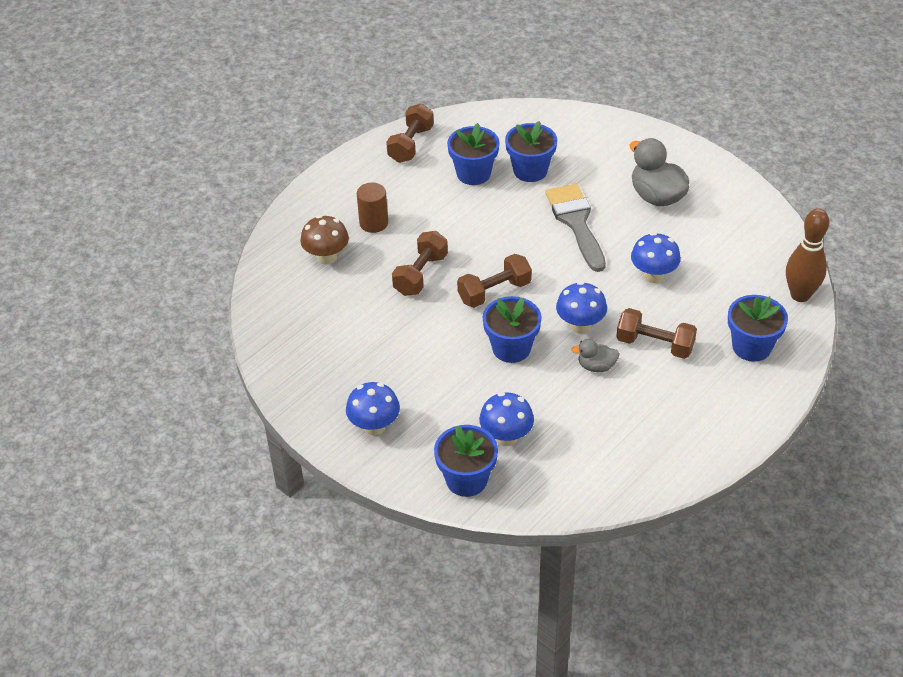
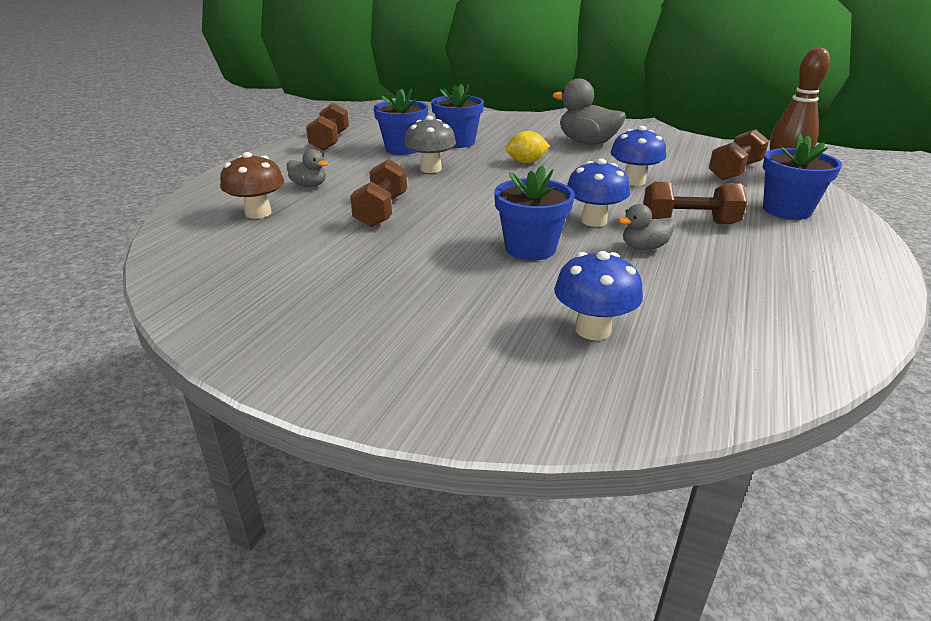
camera: 20 degrees left, 15 degrees down
(373, 223) = (309, 185): brown cylinder -> grey duck
(374, 426) = (384, 354): blue mushroom -> none
(466, 480) = (574, 393): blue flower pot -> none
(484, 216) = (431, 169): none -> grey mushroom
(494, 292) = (476, 211): brown dumbbell -> brown dumbbell (735, 171)
(576, 222) = (526, 162): grey brush -> yellow lemon

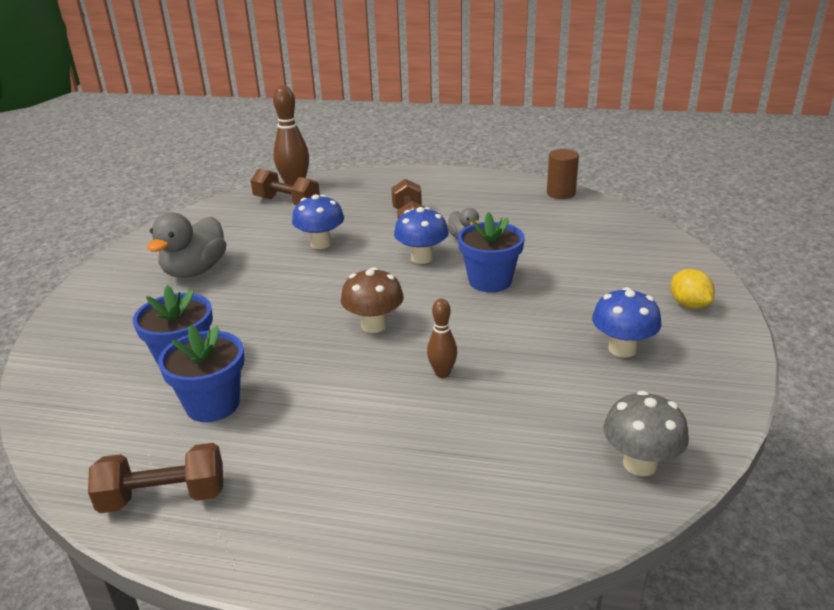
camera: 100 degrees left, 0 degrees up
(258, 213) = (486, 470): brown mushroom -> brown mushroom (374, 325)
(309, 185) = (379, 455): grey duck -> none
(381, 211) = (442, 373): brown dumbbell -> brown bowling pin
(431, 169) = (298, 364): grey mushroom -> grey mushroom (640, 463)
(526, 162) = (268, 302): yellow lemon -> yellow lemon (689, 304)
(592, 330) = (593, 251): blue mushroom -> blue mushroom (622, 349)
(786, 210) = (373, 190): blue flower pot -> none
(828, 347) = (561, 193): none -> brown cylinder

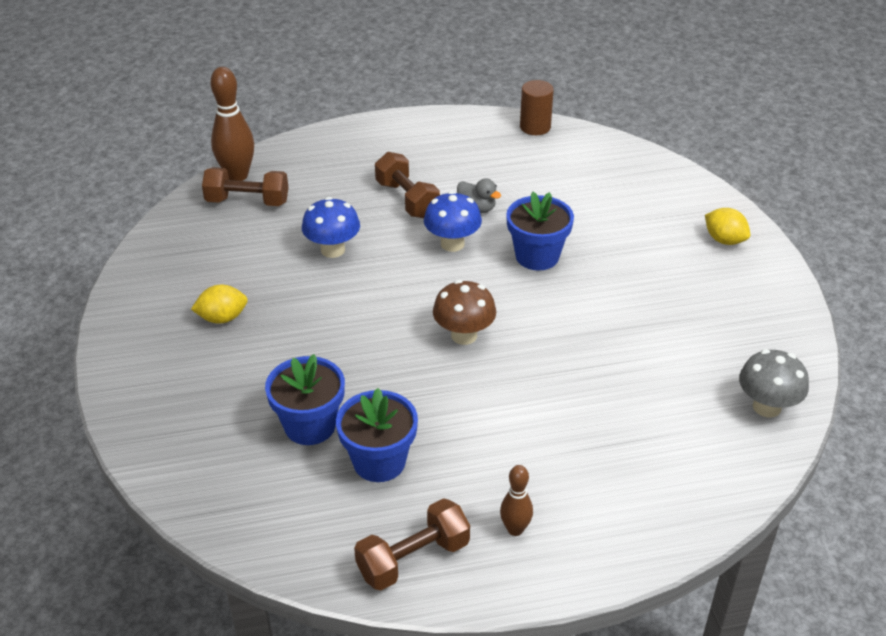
camera: 25 degrees left, 10 degrees up
(195, 271) = (222, 318): grey duck -> yellow lemon
(442, 373) = (562, 369): brown bowling pin -> brown bowling pin (515, 529)
(622, 349) = (695, 302): blue mushroom -> none

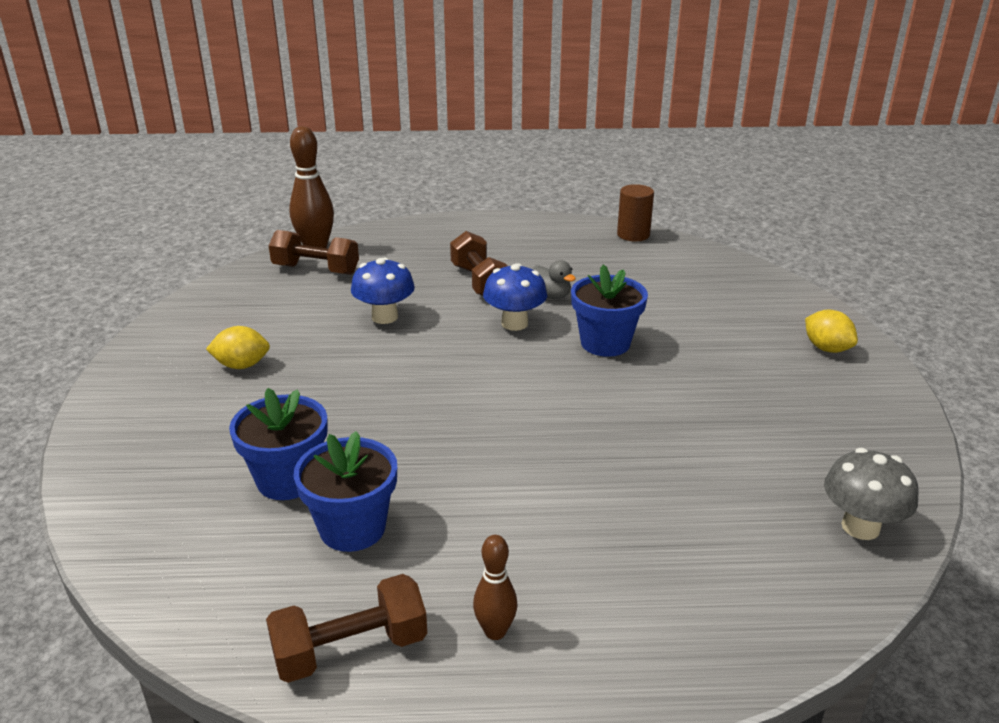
camera: 10 degrees right, 10 degrees down
(464, 335) = (499, 409): brown mushroom -> none

